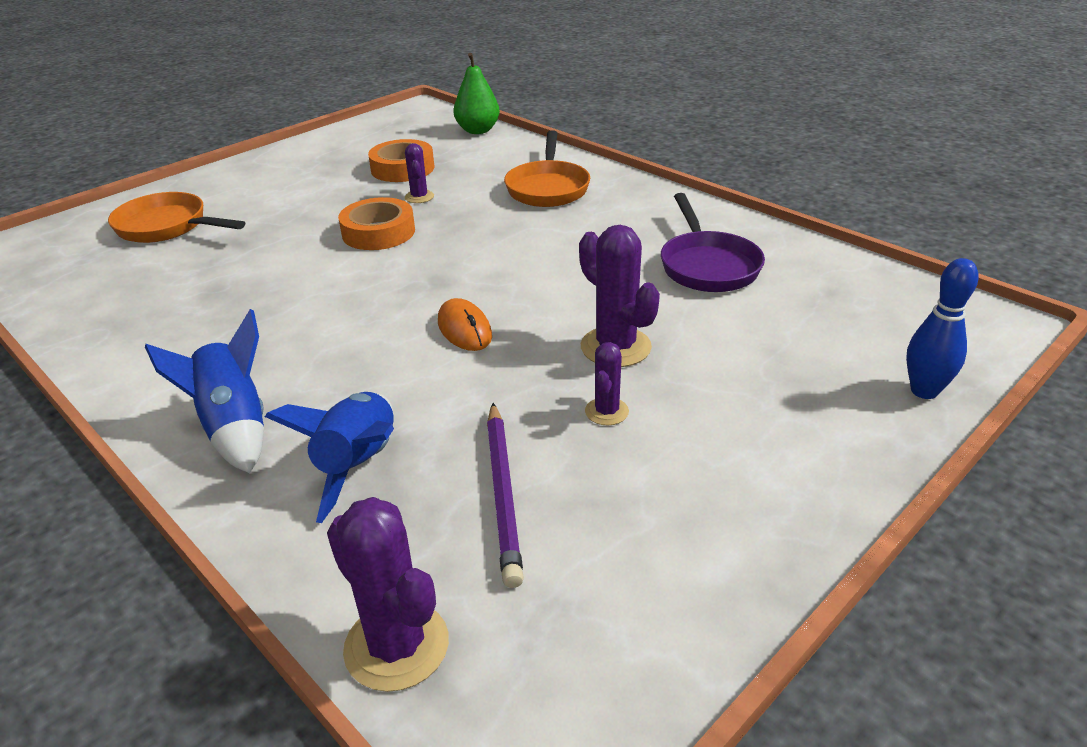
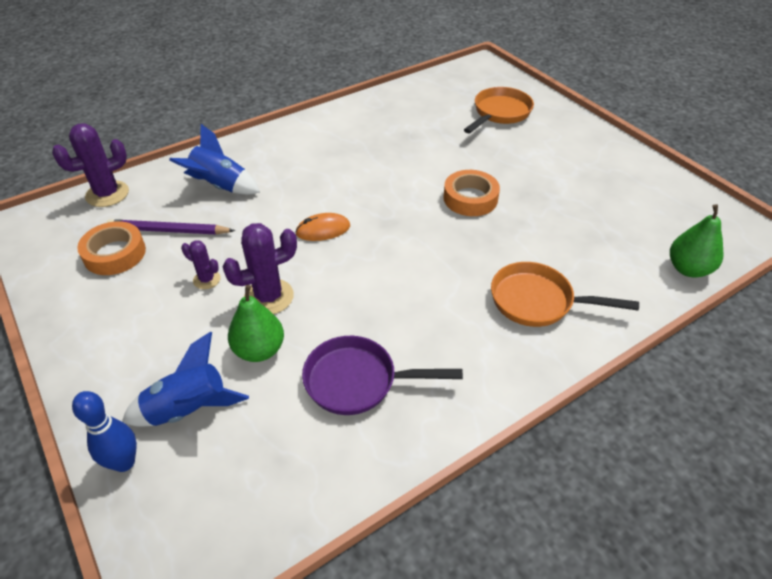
camera: 100 degrees right, 10 degrees up
(234, 426) = (273, 149): blue rocket -> blue rocket (188, 409)
(402, 168) = (590, 215): orange tape -> orange tape (115, 254)
(419, 197) = (529, 221): purple cactus -> none
(706, 334) = (259, 350): none -> green pear

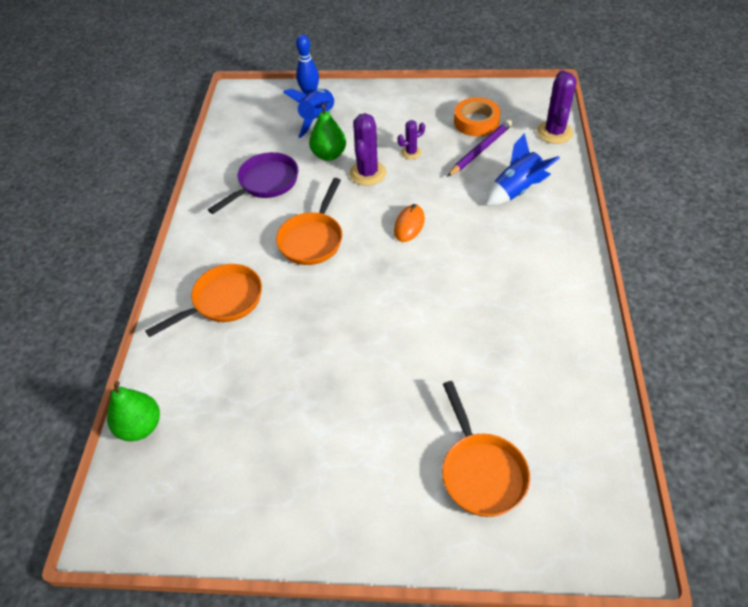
camera: 130 degrees right, 5 degrees up
(402, 285) = (312, 239): none -> orange pan
(470, 198) = (362, 337): orange tape -> none

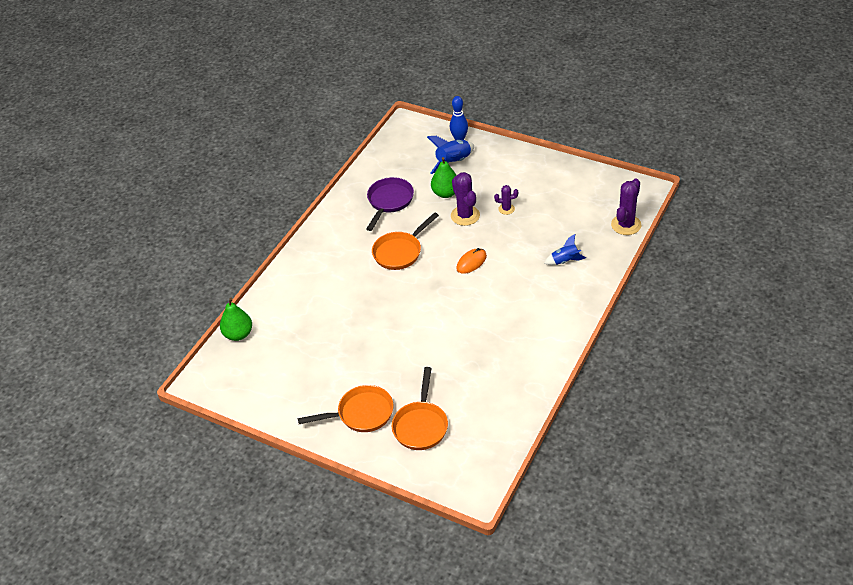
camera: 25 degrees right, 5 degrees down
(223, 301) = (321, 275): orange pan -> orange pan (361, 414)
(265, 183) = (389, 202): purple pan -> purple pan turned 45 degrees counterclockwise
(367, 173) = (465, 215): purple cactus -> purple cactus turned 60 degrees counterclockwise
(476, 122) = (571, 199): orange tape -> none
(480, 150) = (559, 222): purple pencil -> none
(517, 190) = (565, 261): blue rocket -> blue rocket, size x0.65

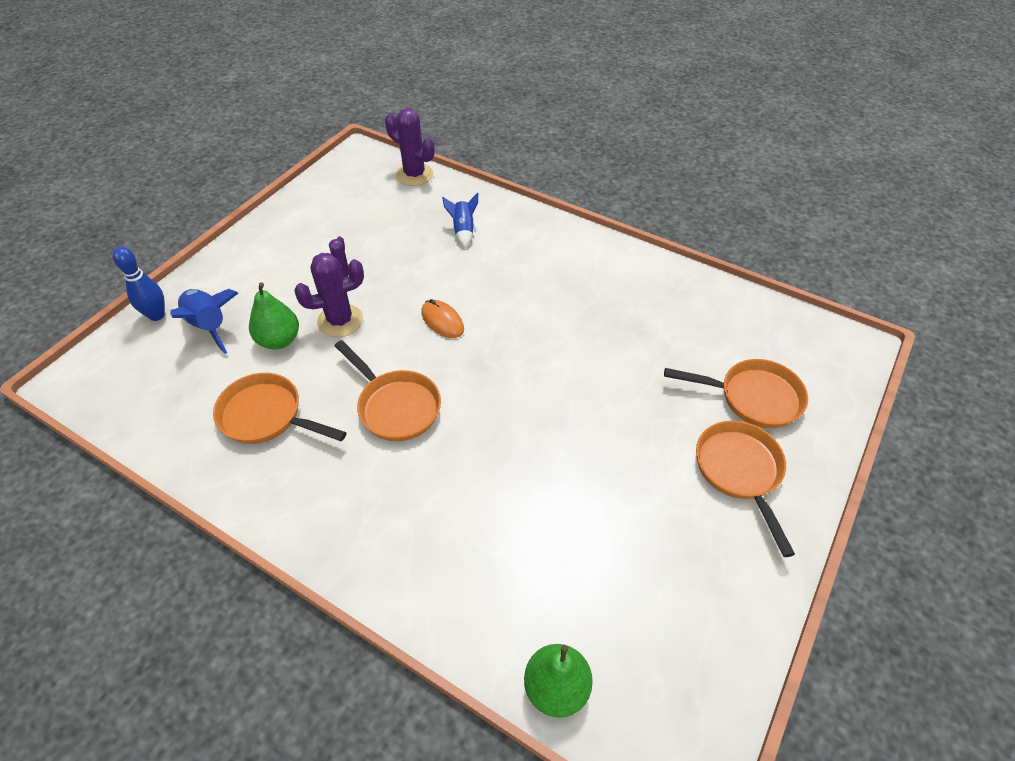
camera: 90 degrees left, 5 degrees up
(389, 202) = (267, 416): purple pan -> orange pan

